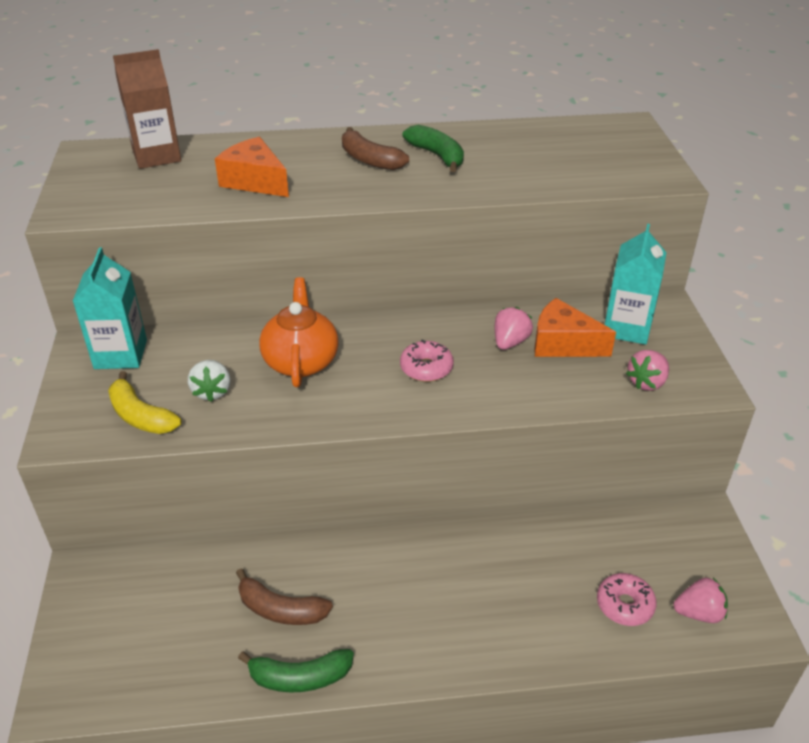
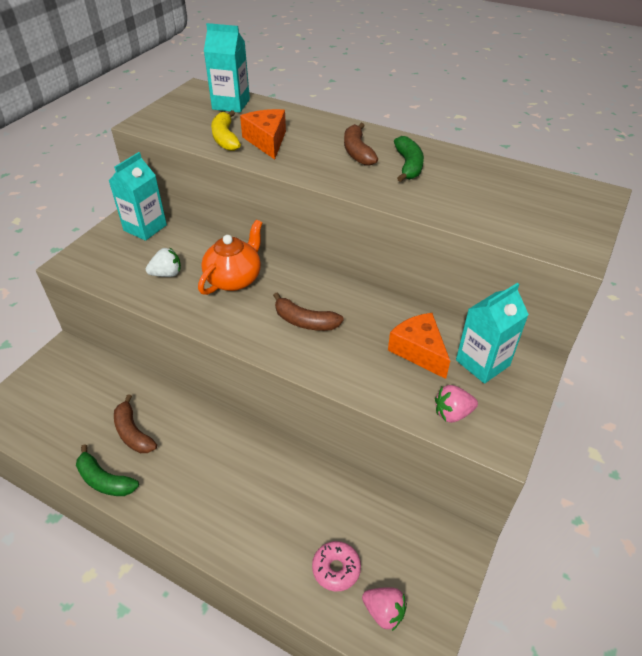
camera: 35 degrees right, 5 degrees up
(140, 416) = (117, 270): yellow banana -> yellow banana (225, 138)
(156, 156) = (231, 104): brown carton -> turquoise carton
(212, 391) = (167, 274): white strawberry -> white strawberry turned 135 degrees counterclockwise
(426, 368) = (305, 321): pink donut -> brown banana
(510, 342) = (381, 331): pink strawberry -> none

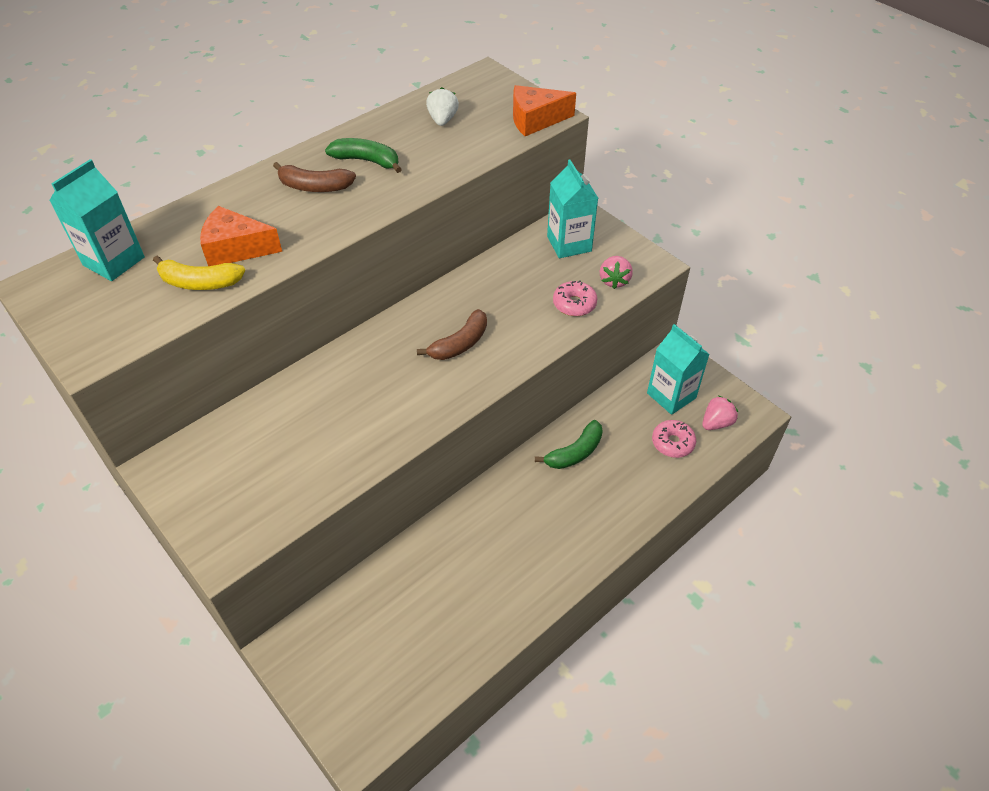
camera: 70 degrees left, 5 degrees up
(105, 480) = (515, 617): green banana -> green banana (575, 452)
(133, 433) = (461, 581): brown banana -> none
(145, 228) = (201, 457): turquoise carton -> turquoise carton (671, 395)
(167, 274) = (313, 448): white strawberry -> white strawberry (442, 120)
(234, 279) = (360, 386): orange teapot -> none
(398, 388) = (574, 304): none -> pink donut
(419, 351) = (538, 277): orange cheese -> orange cheese (535, 120)

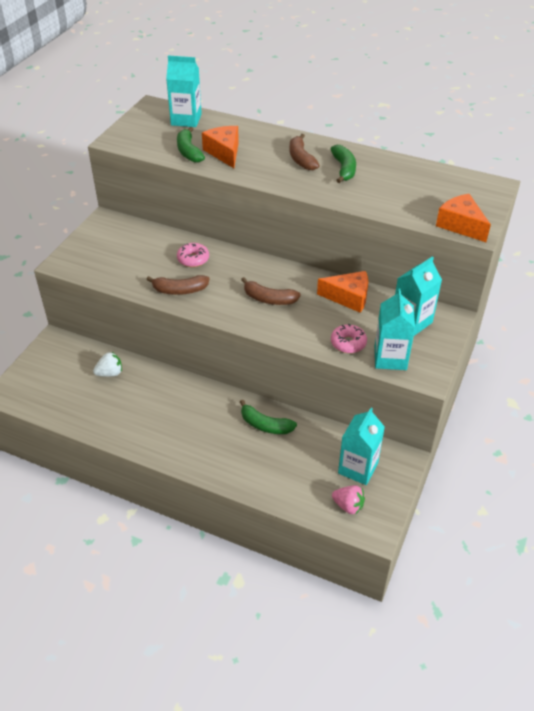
camera: 65 degrees right, 5 degrees down
(200, 283) = (188, 151): yellow banana -> green banana
(385, 426) = (180, 290): none -> brown banana
(442, 120) = (418, 184): white strawberry -> white strawberry (110, 373)
(501, 276) = (348, 297): none -> orange cheese
(614, 280) = (390, 358): pink strawberry -> turquoise carton
(672, 443) = (309, 481): pink donut -> pink donut (193, 259)

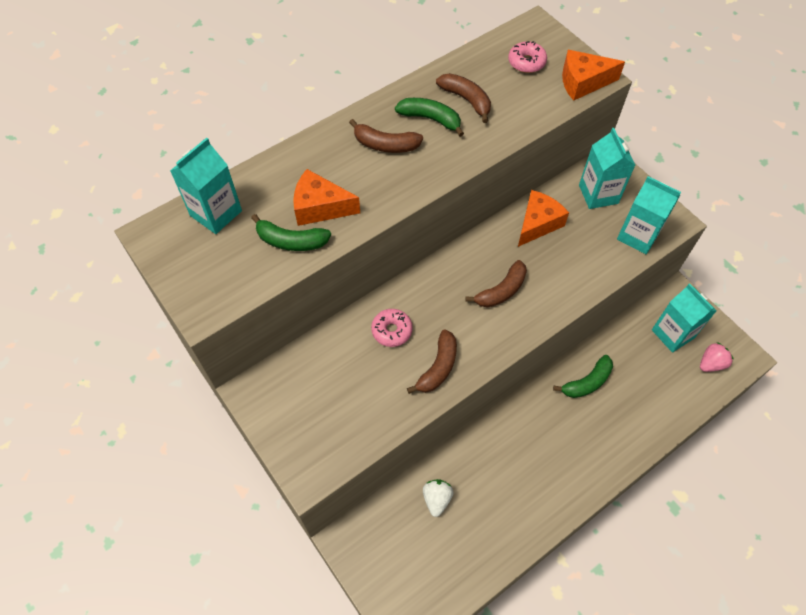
camera: 60 degrees left, 15 degrees up
(348, 343) = (602, 257): pink donut -> pink donut (526, 62)
(379, 178) = (466, 100): none -> brown banana

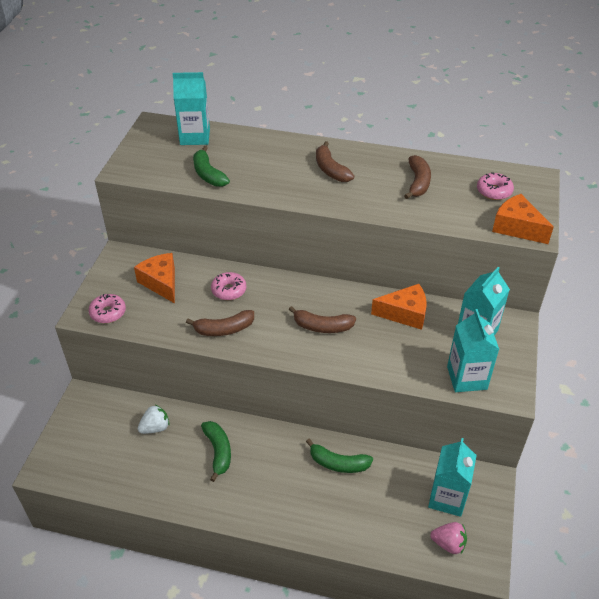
camera: 50 degrees right, 15 degrees down
(320, 207) = (247, 171): orange cheese -> orange cheese (161, 283)
(326, 453) = (108, 313): none -> pink donut
(430, 119) = (379, 176): green banana -> green banana (218, 451)

